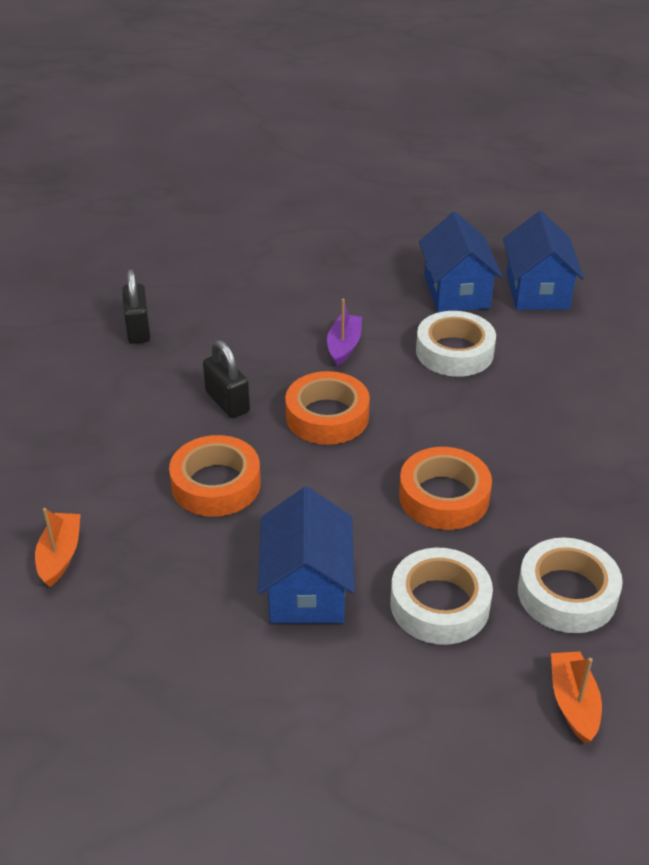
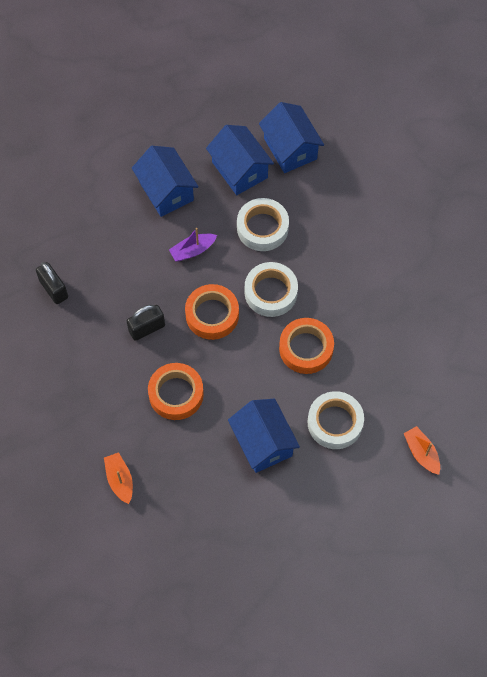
camera: 25 degrees left, 25 degrees up
(227, 402) = (147, 328): black padlock -> black padlock turned 60 degrees counterclockwise
(344, 346) = (192, 250): purple boat -> purple boat turned 105 degrees counterclockwise
(347, 284) = (166, 191): none -> blue house
(567, 593) = (395, 388): white tape -> white tape (271, 292)

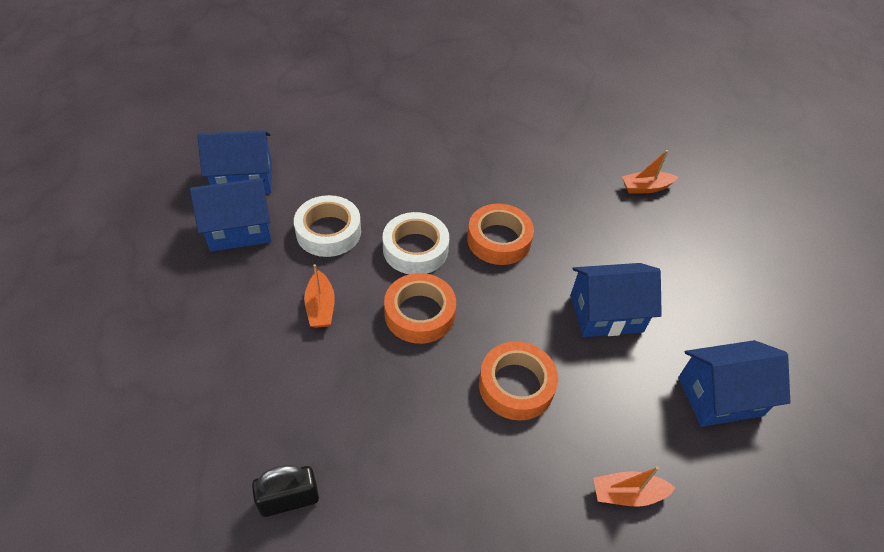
camera: 75 degrees left, 15 degrees down
(147, 328) = (408, 391): black padlock -> none
(166, 191) = (218, 310): blue house -> blue house (720, 396)
(192, 250) = (320, 307): purple boat -> orange boat
(335, 423) = (596, 242): white tape -> none

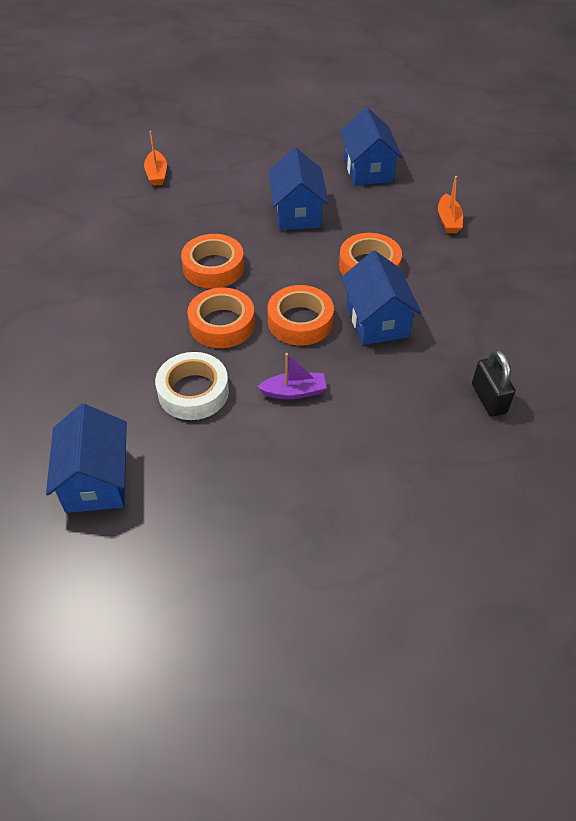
camera: 85 degrees left, 0 degrees up
(239, 229) = (183, 473): blue house -> blue house (377, 320)
(320, 307) = (294, 392): orange boat -> purple boat
(415, 249) = (222, 324): white tape -> orange tape

